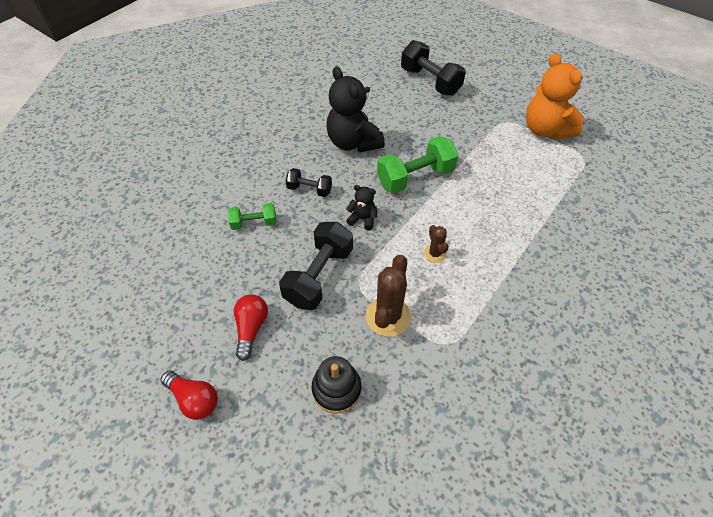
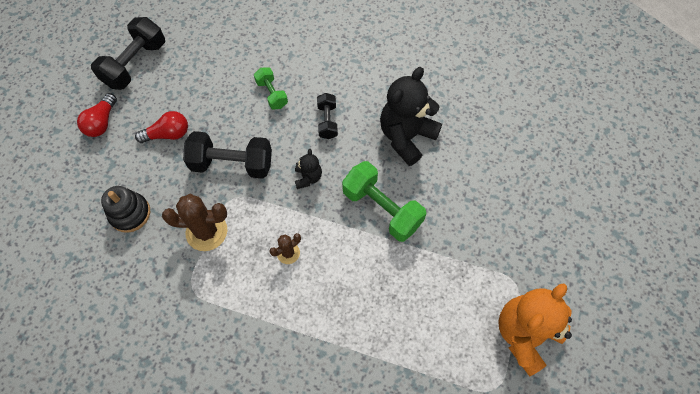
camera: 70 degrees right, 10 degrees up
(430, 81) = (546, 183): black dumbbell -> black dumbbell (135, 64)

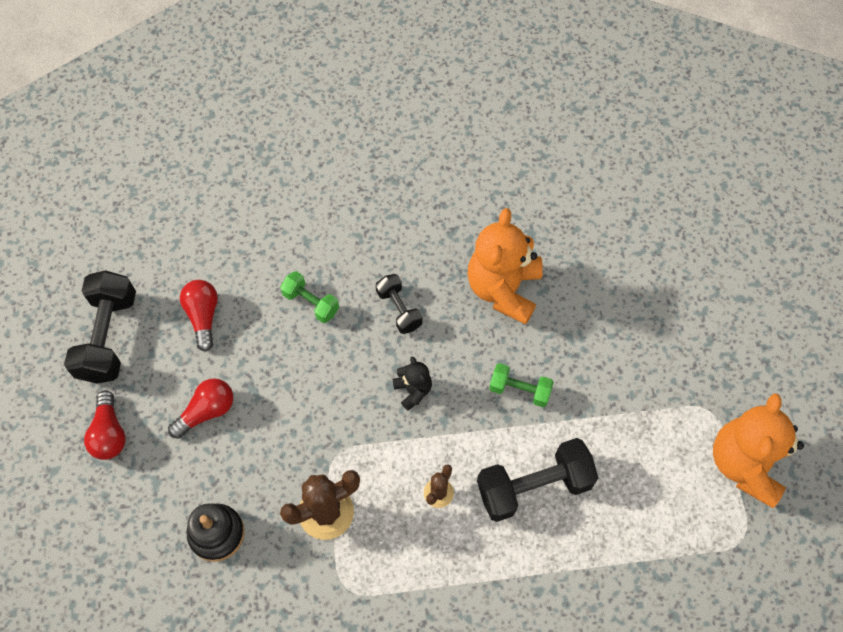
camera: 25 degrees left, 0 degrees up
(199, 75) = (203, 316): none -> red light bulb
(232, 164) = (310, 414): black dumbbell -> black dumbbell (534, 486)
(382, 208) = (520, 390): green dumbbell -> green dumbbell, size x0.56
(406, 137) = (503, 289): black teddy bear -> orange teddy bear

